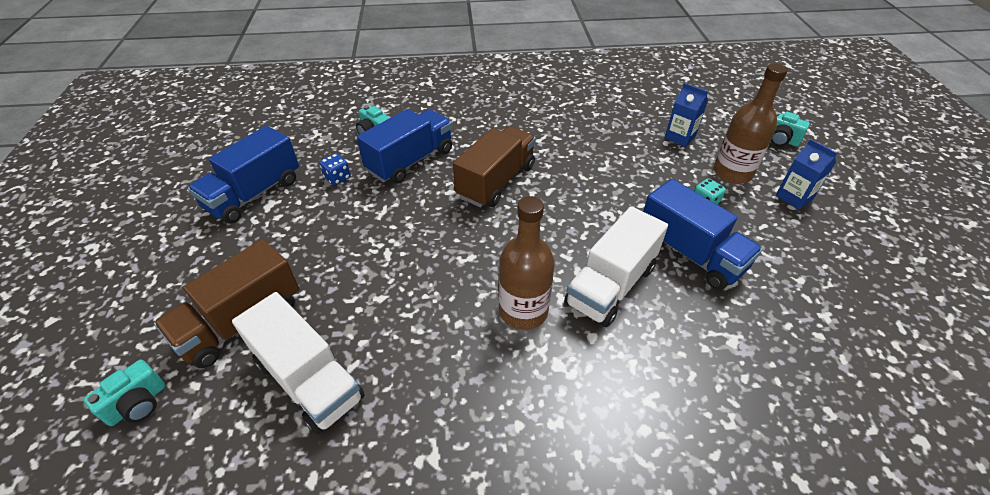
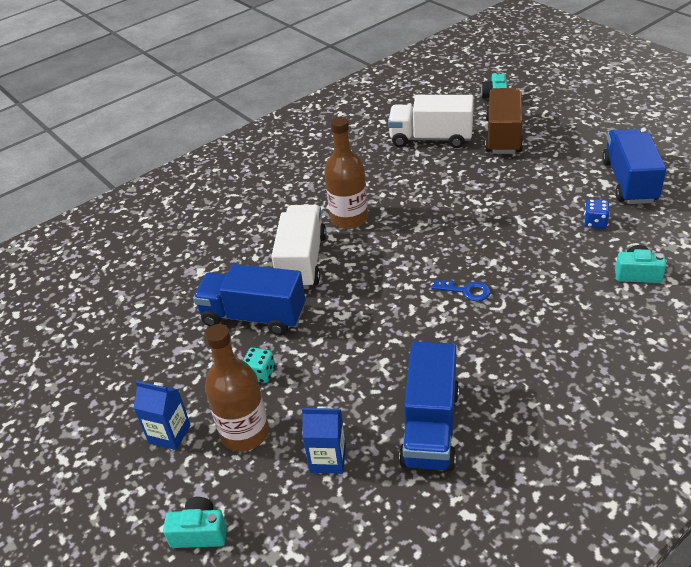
camera: 150 degrees right, 5 degrees down
(410, 161) = (563, 267): blue truck -> blue truck (430, 427)
(496, 181) = (466, 291): brown truck -> blue key

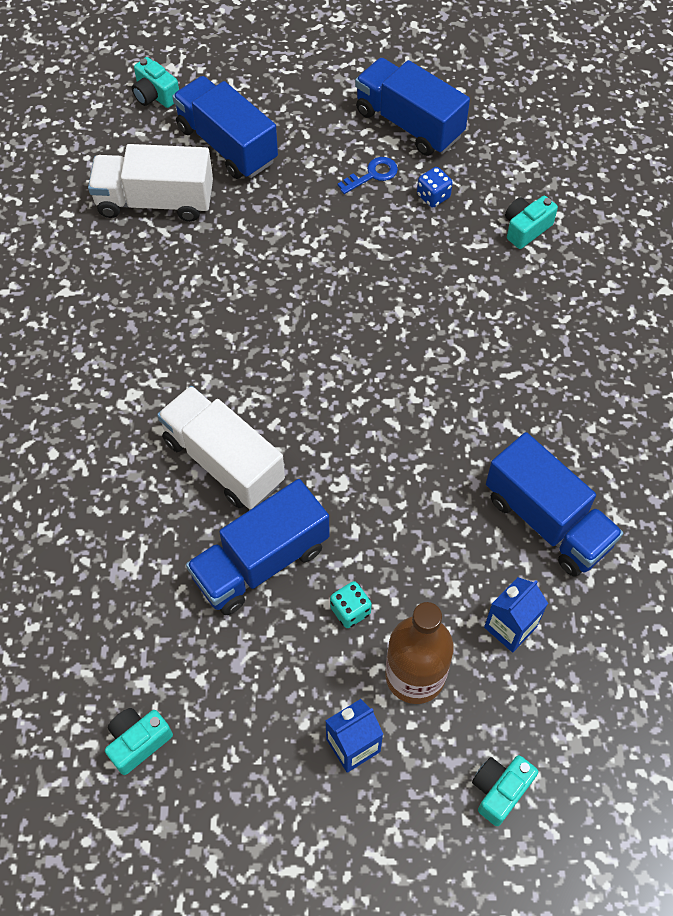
camera: 55 degrees left, 20 degrees up
(95, 342) = (138, 742): none -> turquoise camera
(349, 218) = (202, 371): brown bottle -> none
(431, 139) = (155, 201): white truck -> white truck turned 45 degrees clockwise
(466, 291) = (415, 362): blue key -> blue key (372, 175)
(503, 136) = (227, 145): brown truck -> blue truck

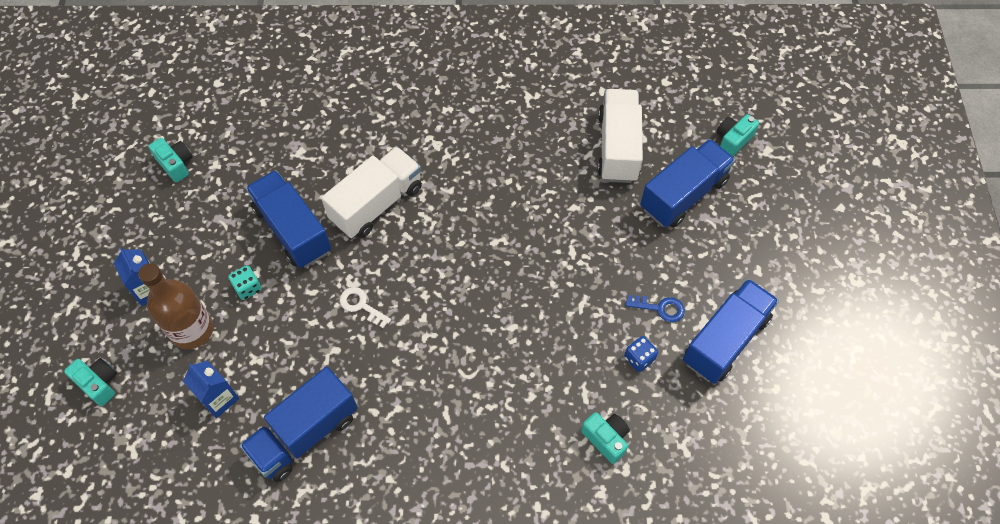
camera: 90 degrees right, 0 degrees up
(372, 175) = (660, 308): blue key -> blue key turned 45 degrees counterclockwise
(374, 470) = (361, 305): none -> white key

